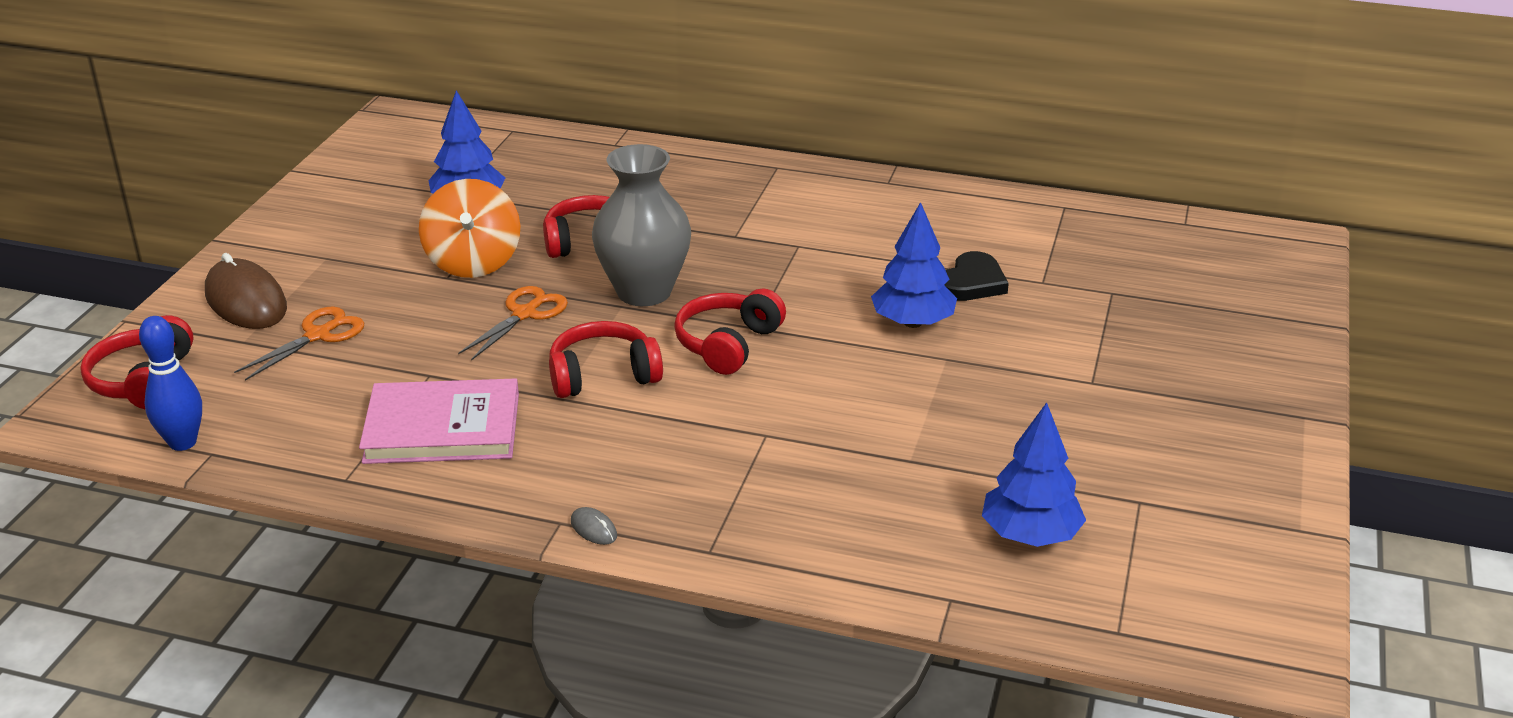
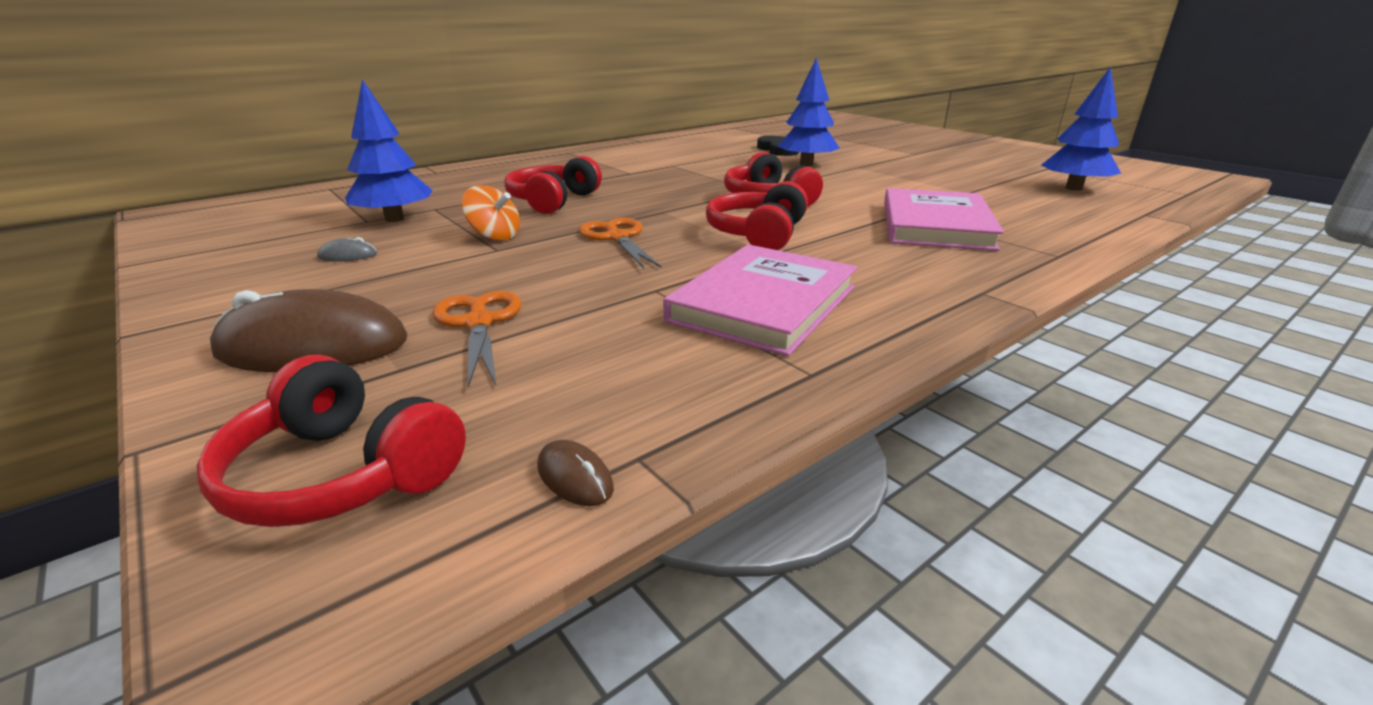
camera: 55 degrees left, 5 degrees down
(183, 442) = (575, 477): blue bowling pin -> brown mouse
(473, 262) = (495, 236): orange spinning top -> orange spinning top, size x0.57
(593, 529) = (1002, 283): grey mouse -> grey mouse (348, 256)
(644, 292) = (656, 202): grey vase -> none
(738, 463) = (935, 225): none -> pink book

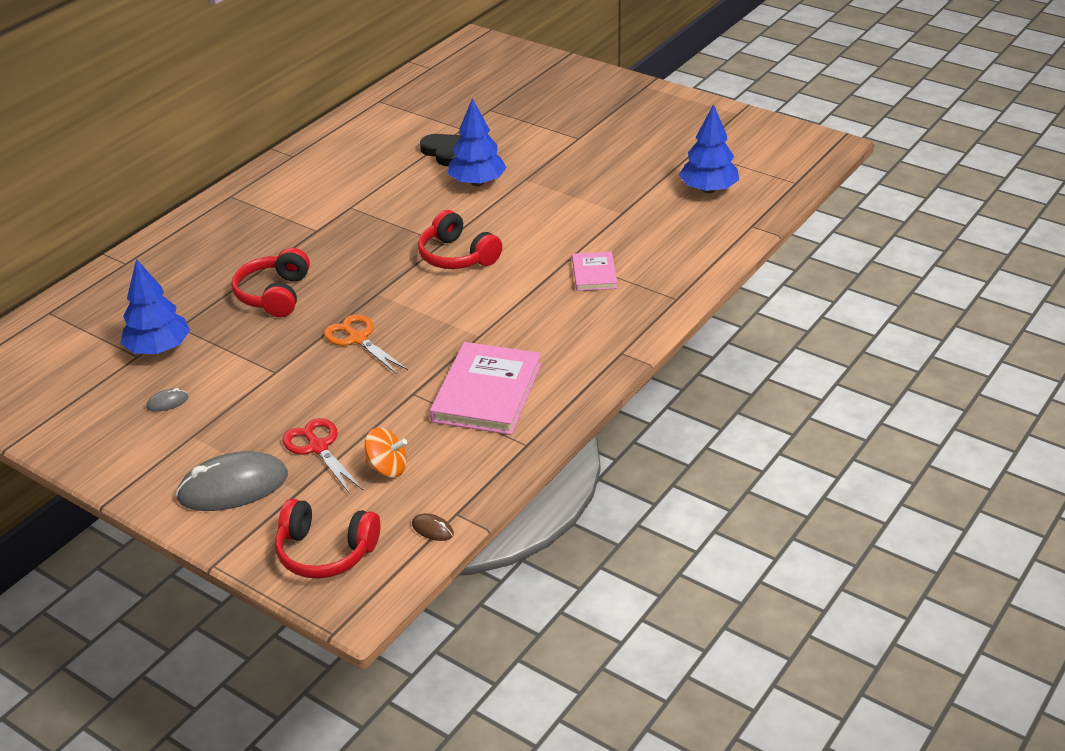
camera: 15 degrees left, 10 degrees up
(313, 346) = (233, 487): brown mouse -> grey mouse
(479, 323) = (318, 447): orange scissors -> red scissors
(495, 236) = (261, 356): orange spinning top -> orange spinning top (387, 468)
(758, 234) = (463, 313): red headphones -> none
(935, 225) = (594, 274): pink book -> pink book, size x0.54

